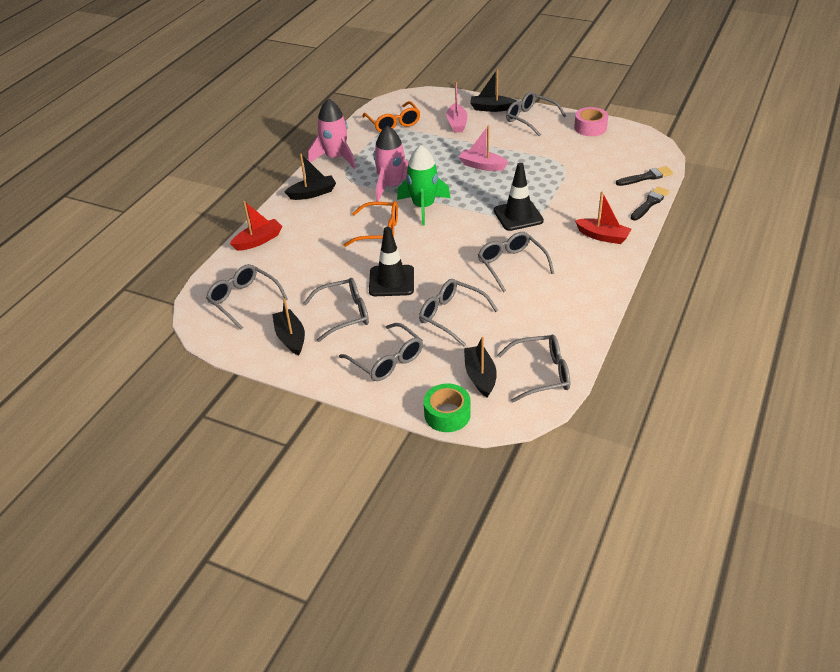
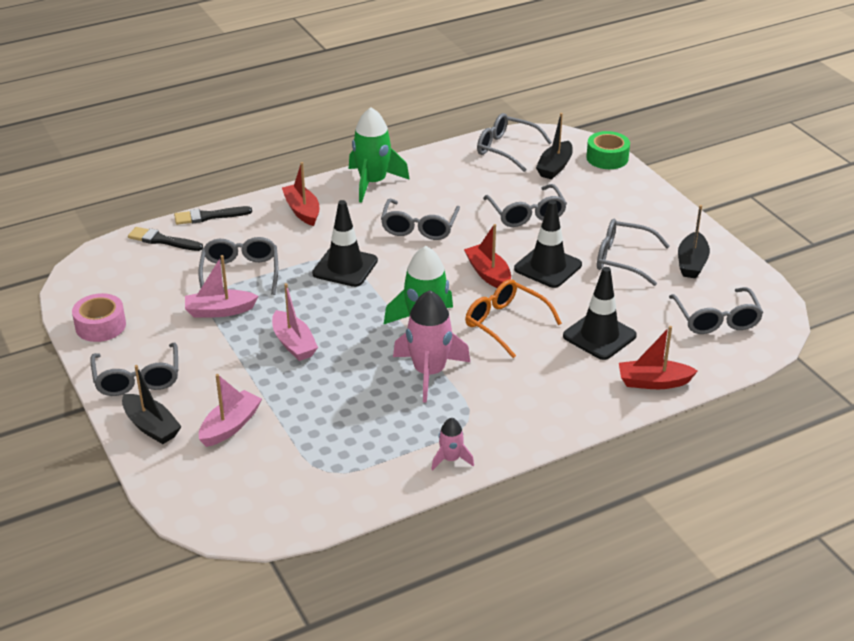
camera: 145 degrees left, 5 degrees down
(312, 193) = (534, 416): black boat -> none
(314, 252) = (599, 336): none -> black traffic cone
(336, 158) = (450, 459): pink rocket -> pink rocket, size x0.51
(387, 360) = (619, 208): grey glasses -> grey glasses (240, 273)
(393, 124) = (307, 478): orange glasses -> none
(425, 256) = (488, 274): none -> red boat
(546, 161) = (219, 311): none -> pink boat
(593, 282) = (373, 183): none -> green rocket

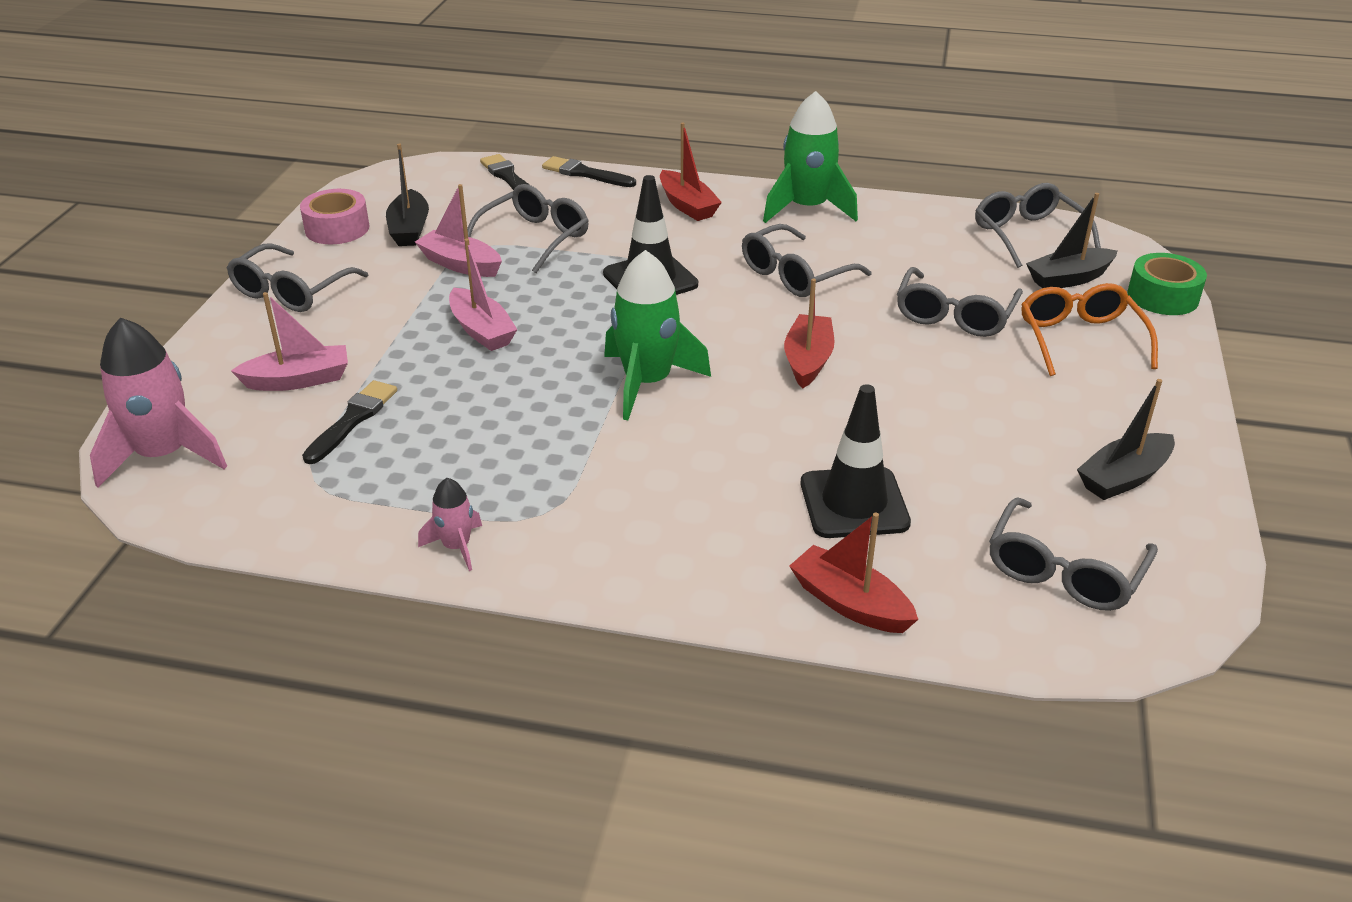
camera: 40 degrees right, 0 degrees up
(151, 426) = (233, 342): black boat -> black boat (409, 229)
(293, 344) = (482, 330): pink boat -> pink boat turned 45 degrees counterclockwise
(298, 430) = (353, 420): none -> black brush
(302, 211) = (687, 205): red boat -> red boat turned 135 degrees clockwise
(429, 372) = (578, 435): pink rocket -> pink rocket (164, 455)
(505, 323) = (749, 425): orange glasses -> orange glasses (1080, 339)
(548, 267) = (898, 387): black traffic cone -> none
(622, 259) = (1019, 425): grey glasses -> none

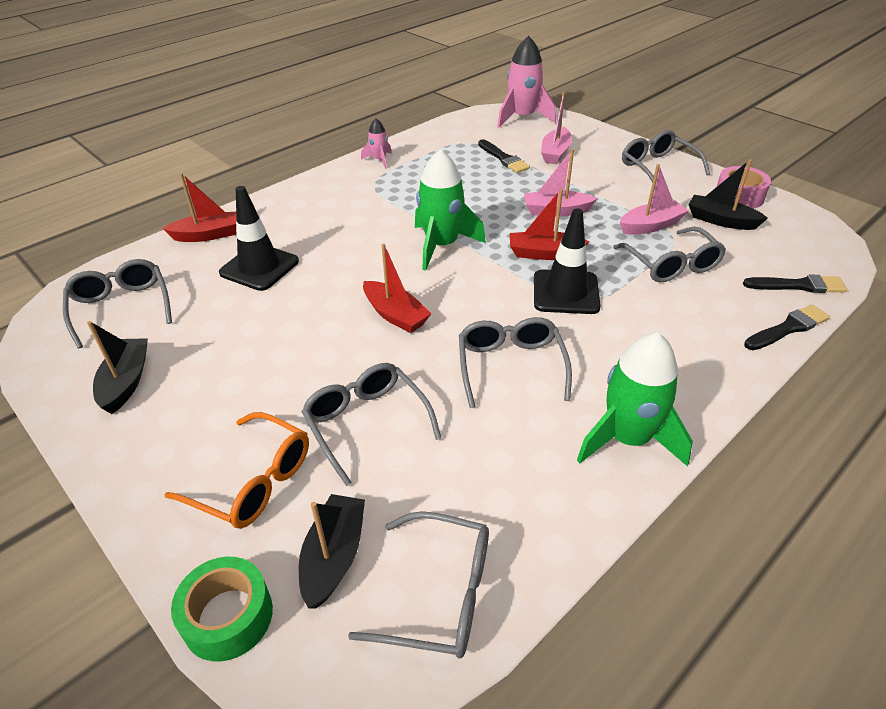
camera: 125 degrees right, 5 degrees up
(687, 205) = (683, 361): red boat -> red boat (544, 253)

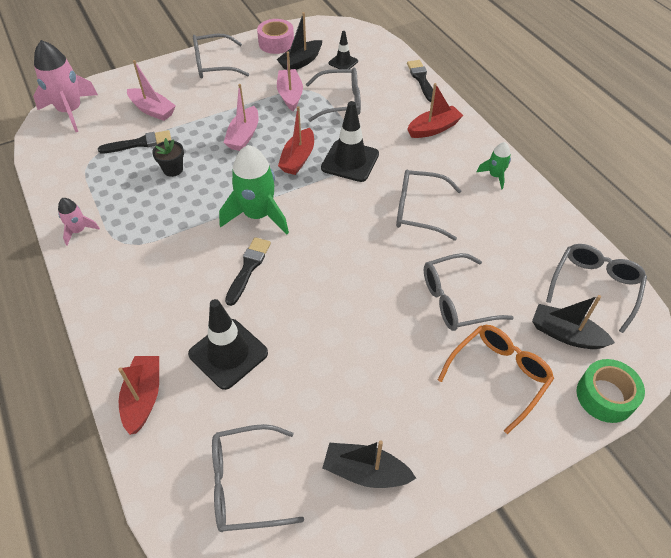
camera: 75 degrees left, 10 degrees up
(395, 315) = (340, 263): red boat -> red boat (433, 128)
(479, 184) = (173, 169): none -> black flower pot
(627, 439) = (495, 176): green rocket -> green rocket, size x0.51
(754, 252) = (343, 62): none -> black traffic cone
(798, 285) = (384, 59): black brush -> black brush (248, 268)

